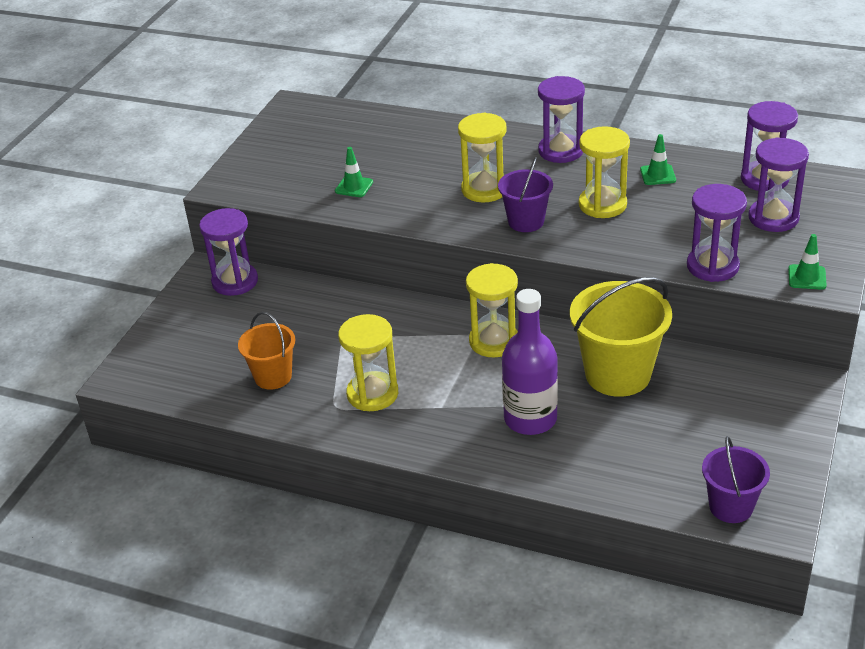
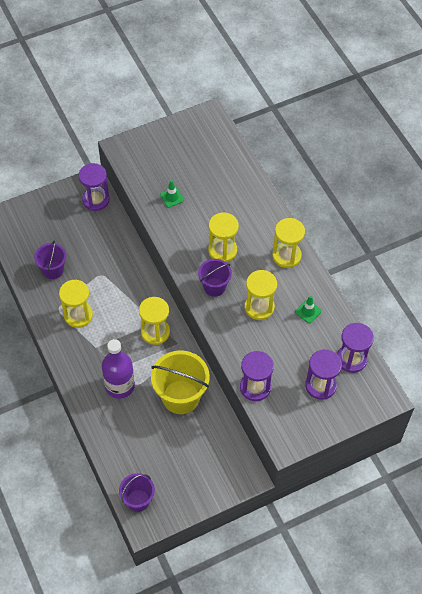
camera: 40 degrees right, 20 degrees up
(273, 376) = (53, 270): orange bucket -> purple bucket
(561, 151) = (286, 255): purple hourglass -> yellow hourglass
(807, 277) = (284, 431): green traffic cone -> none

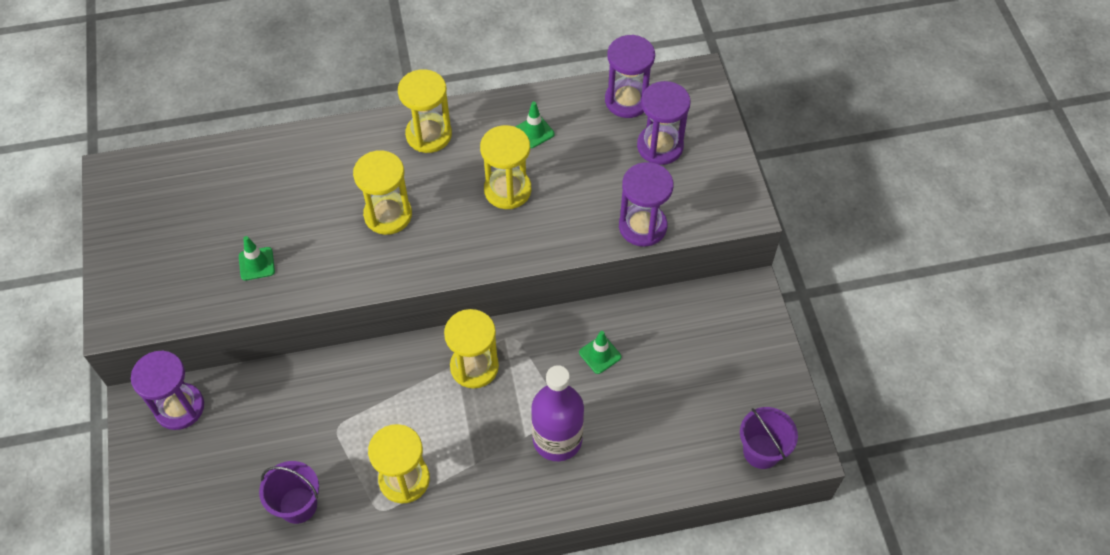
camera: 75 degrees left, 0 degrees up
(180, 397) = (600, 354): yellow bucket -> green traffic cone
(214, 287) = (451, 240): purple bucket -> none

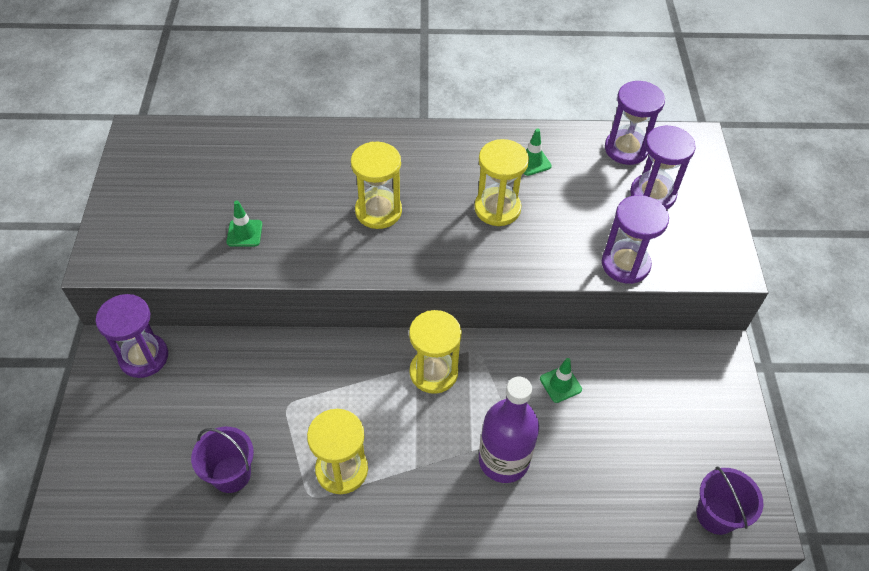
camera: 10 degrees right, 5 degrees down
(429, 134) = (432, 148): yellow hourglass -> none

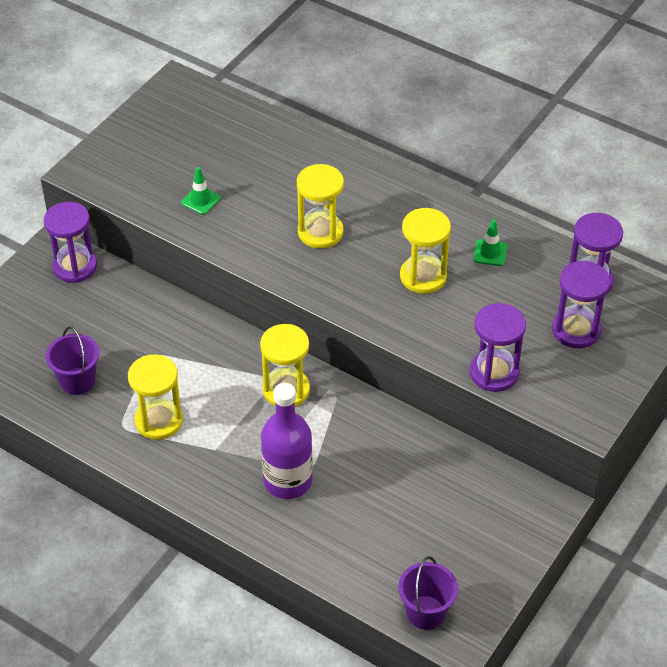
camera: 35 degrees right, 5 degrees down
(560, 384) = (383, 453): green traffic cone -> none

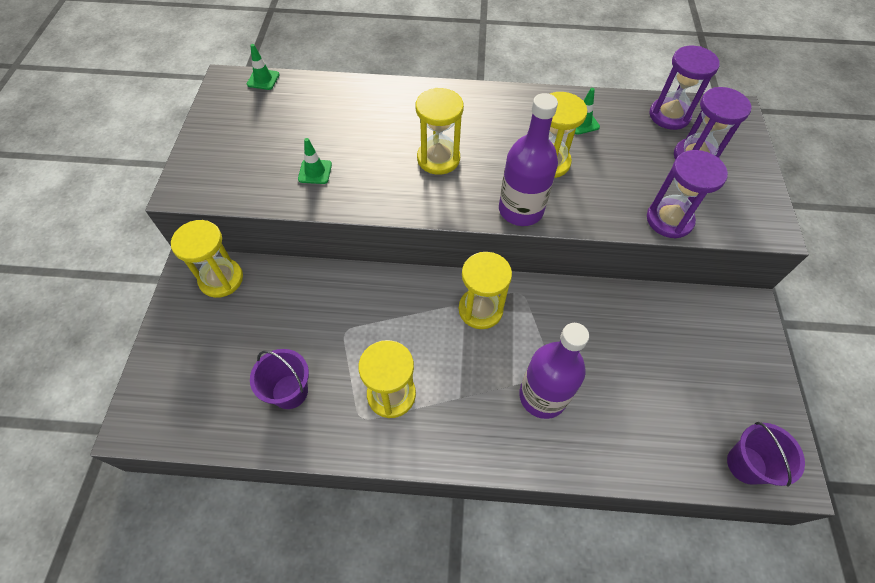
camera: 30 degrees left, 10 degrees up
(75, 266) = (221, 279): purple hourglass -> yellow hourglass
(210, 93) = (263, 79): none -> green traffic cone
(360, 307) = (520, 210): none -> purple bottle

